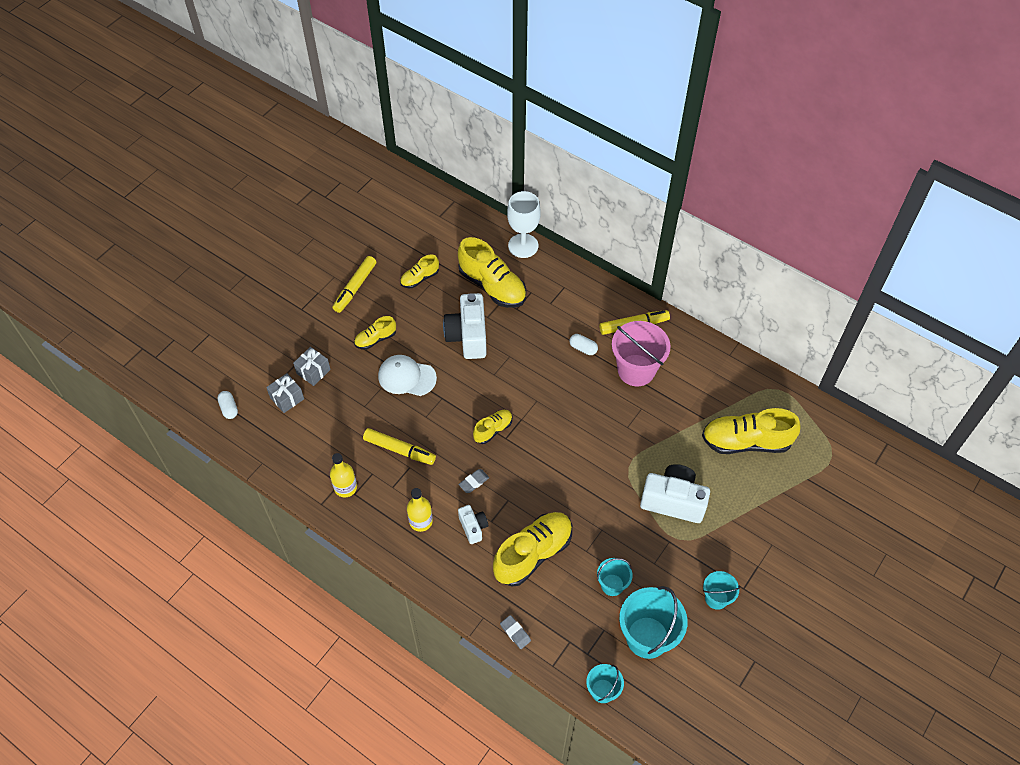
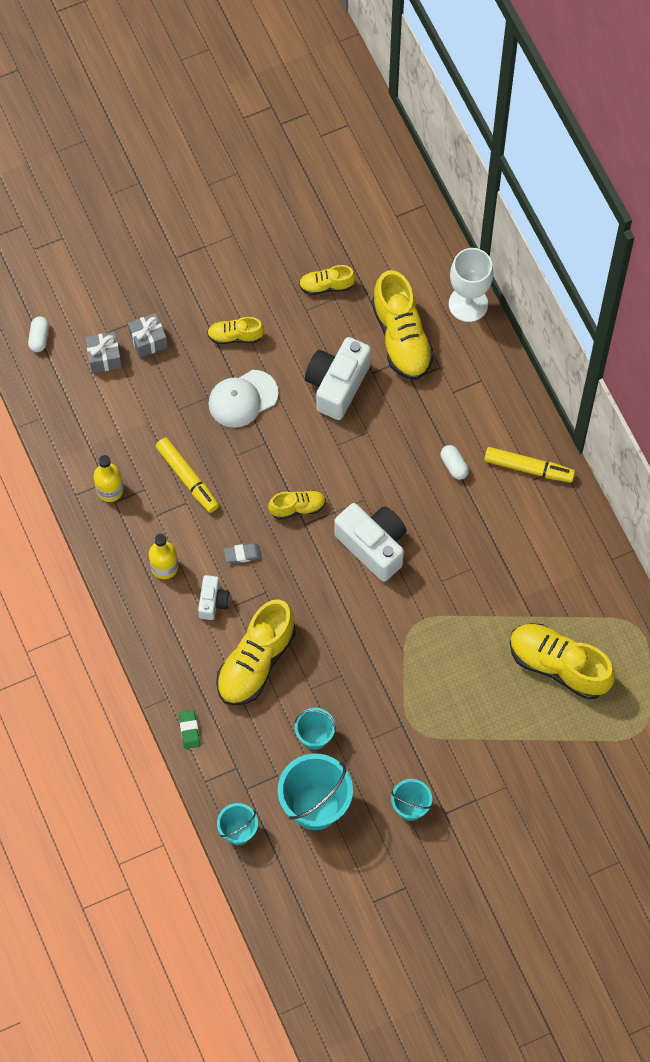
camera: 30 degrees right, 10 degrees up
(355, 287) = (249, 261): yellow marker -> none
(406, 377) = (242, 399): white cap -> white cap turned 75 degrees counterclockwise
(515, 633) = (189, 730): grey eraser -> green eraser
(533, 554) = (256, 662): yellow shoe -> yellow shoe turned 135 degrees clockwise
(636, 370) = (495, 522): pink bucket -> none
(673, 501) = (435, 686): white camera -> white camera (373, 546)

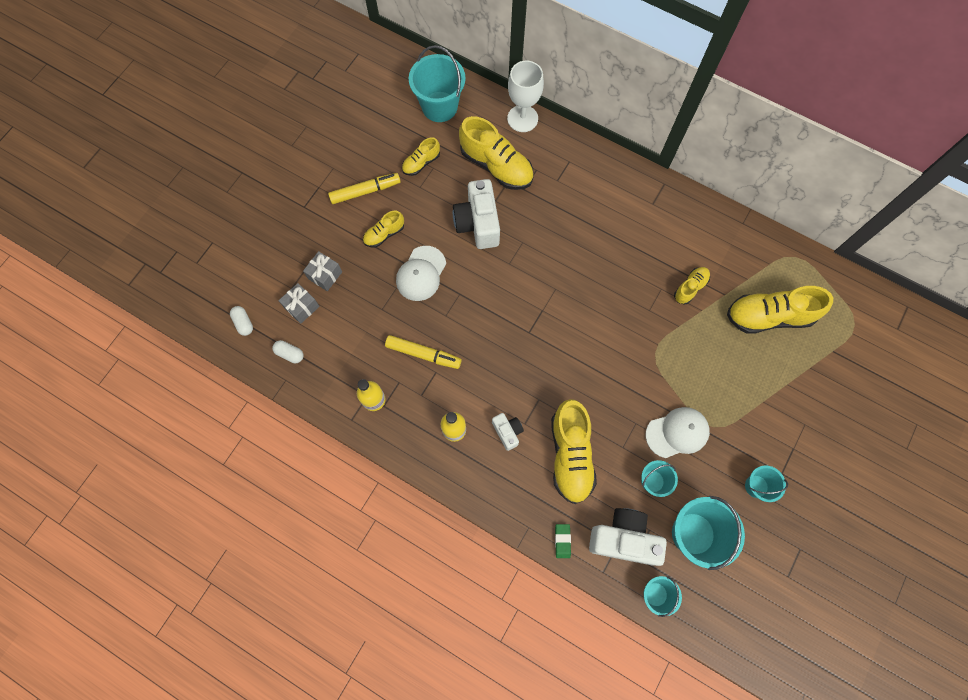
camera: 35 degrees left, 5 degrees up
(189, 730) = (562, 541): green eraser -> green eraser turned 45 degrees clockwise
(242, 554) = (502, 383): grey eraser -> none
(297, 508) = (515, 324): yellow shoe -> yellow shoe (690, 288)
(373, 546) = (586, 316): white camera -> white camera (623, 539)
(374, 710) = (677, 433): none -> white cap
(390, 237) = (439, 107): none -> turquoise bucket
(454, 465) = (596, 228): white capsule -> white capsule (290, 354)
(528, 468) = (644, 198): yellow marker -> yellow marker (365, 191)

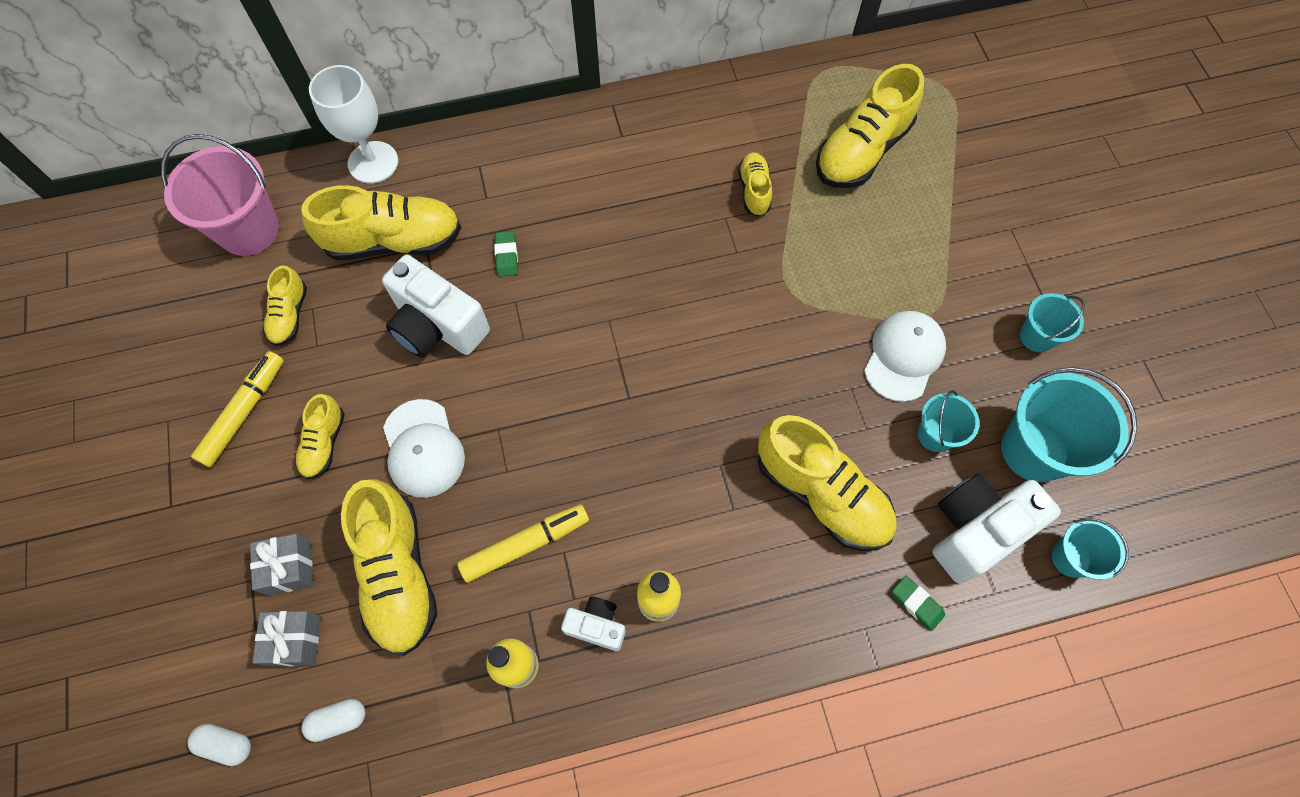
camera: 45 degrees left, 5 degrees down
(363, 317) = (398, 574): none -> yellow shoe
(439, 107) = (249, 230): turquoise bucket -> pink bucket
(507, 432) = (724, 539): white camera -> white camera (596, 626)
(539, 217) = (506, 256): none -> green eraser

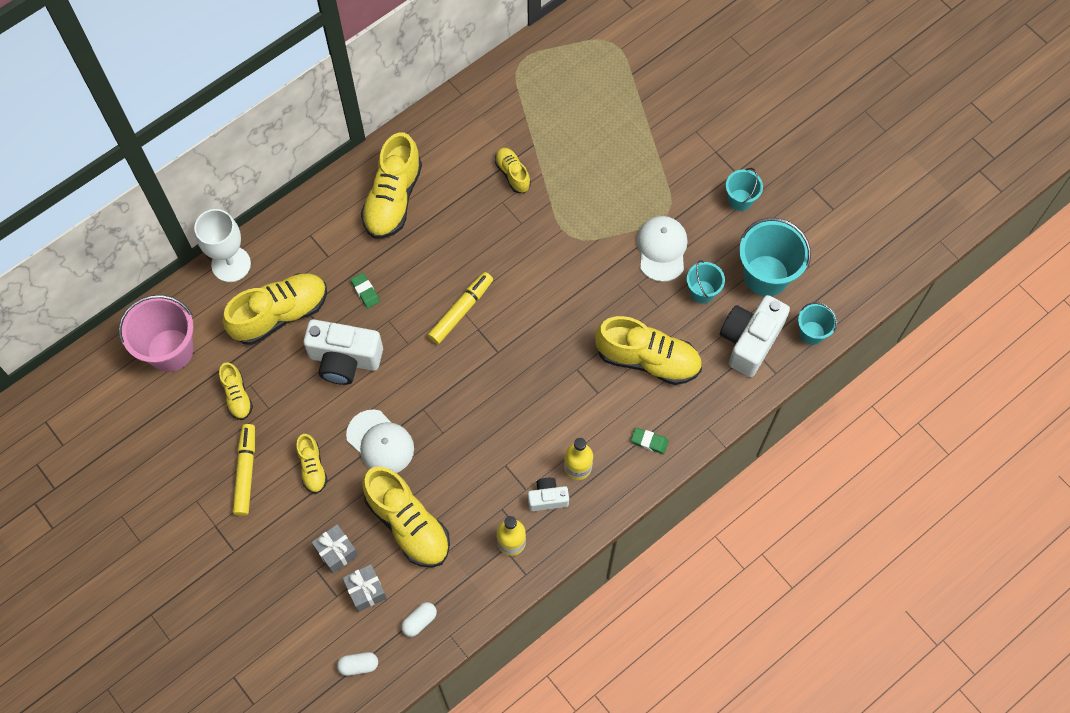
camera: 25 degrees left, 0 degrees up
(525, 545) = (479, 471): yellow marker -> yellow marker (461, 311)
(861, 151) = (573, 114): yellow shoe -> yellow shoe (393, 199)
(916, 603) = (732, 400): green eraser -> green eraser (649, 441)

